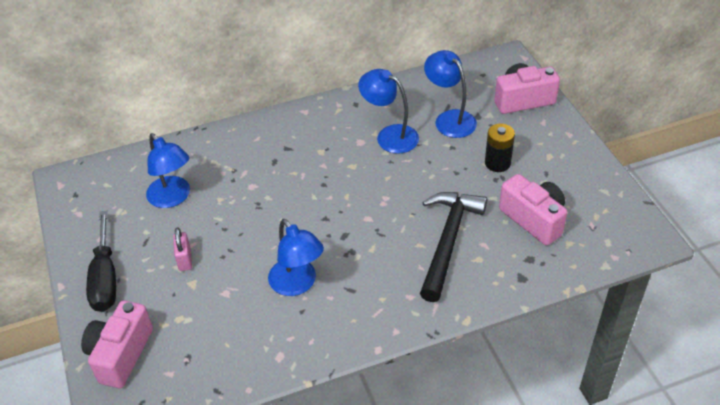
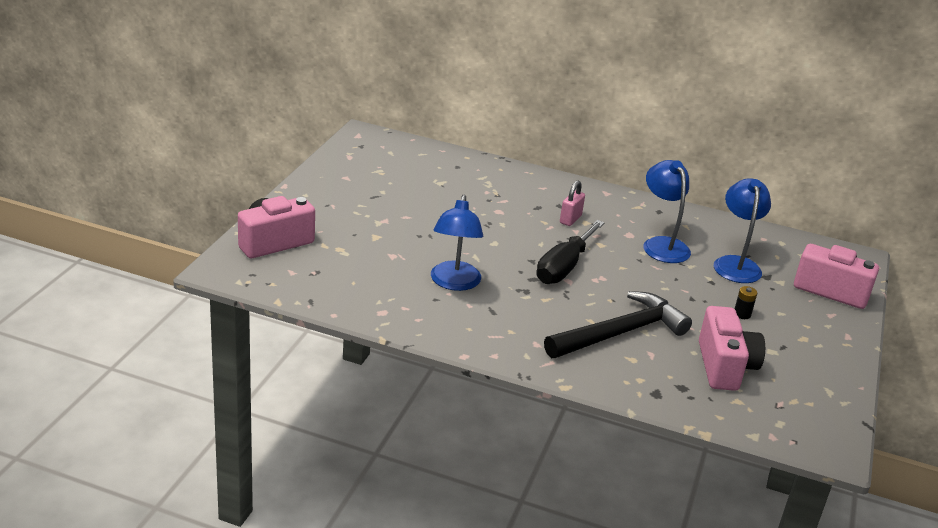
camera: 35 degrees right, 15 degrees down
(105, 278) = (319, 199): black screwdriver -> black screwdriver (564, 267)
(173, 198) = (428, 185): blue lamp -> none
(185, 260) = (389, 221): pink padlock -> pink padlock (570, 219)
(497, 163) = (742, 314): black battery -> black battery, size x0.56

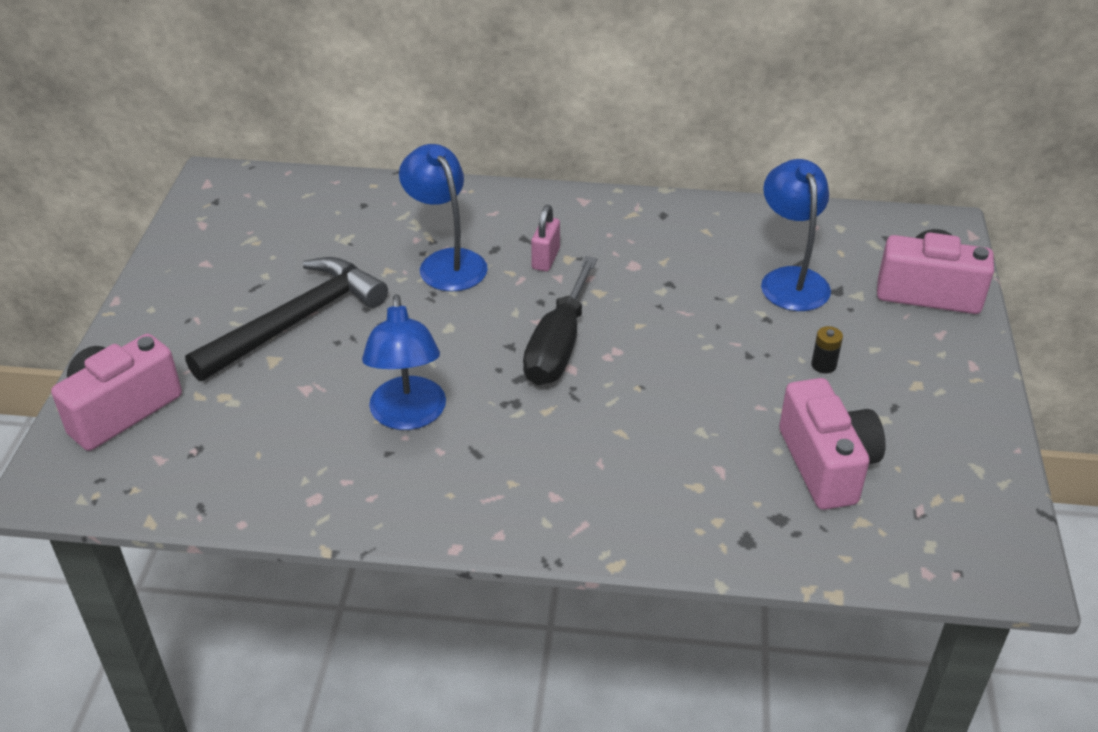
camera: 10 degrees left, 10 degrees up
(620, 333) = (668, 443): black hammer -> black hammer (296, 321)
(662, 245) = (683, 271): blue lamp -> blue lamp (446, 262)

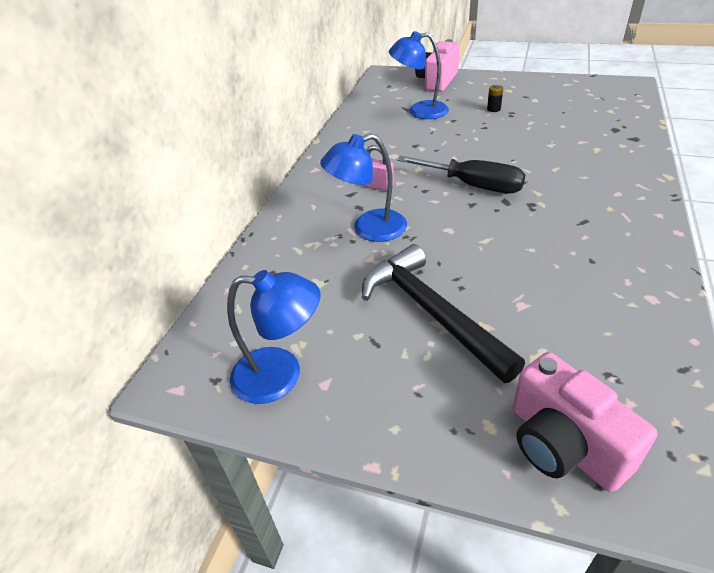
camera: 75 degrees left, 0 degrees up
(408, 416) = (550, 250): blue lamp -> blue lamp (281, 375)
(826, 465) = (571, 115): pink camera -> none

